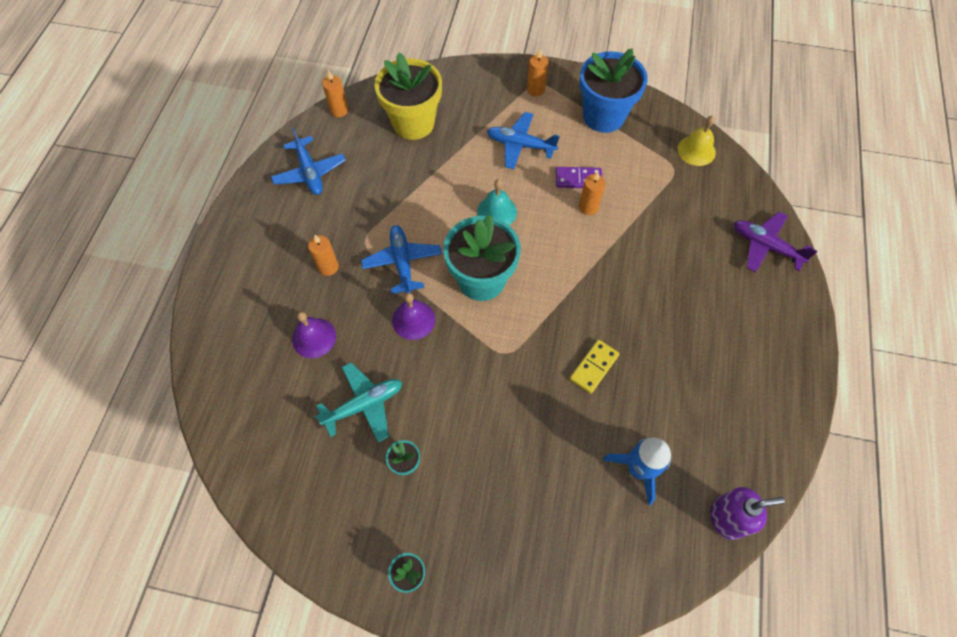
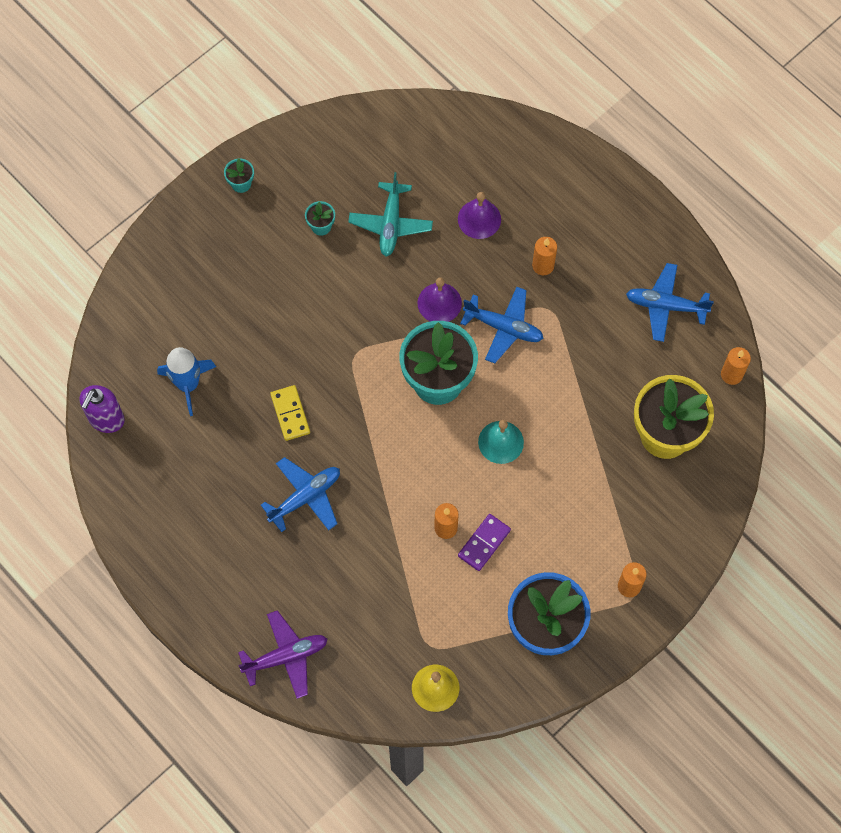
camera: 125 degrees right, 5 degrees up
(520, 145) = (565, 518): blue plane -> blue plane (305, 497)

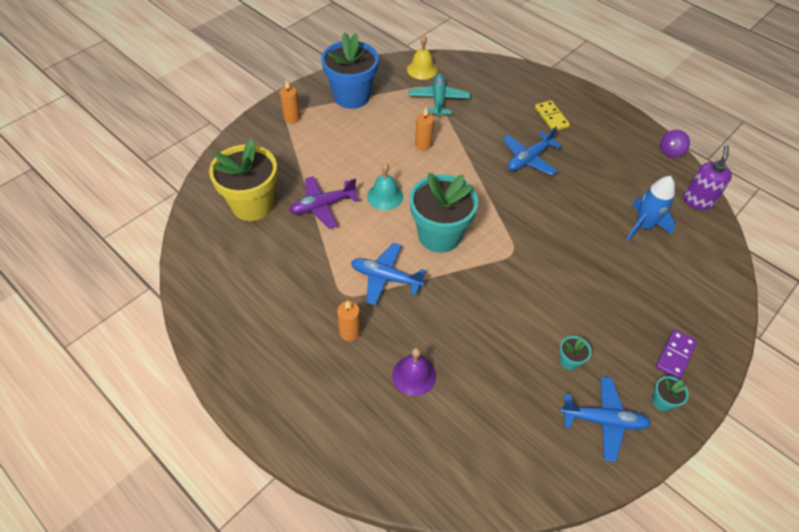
camera: 175 degrees right, 15 degrees down
(108, 503) = (670, 151): none -> purple spinning top
(286, 657) = (520, 80): purple plane -> purple plane (323, 206)
(290, 414) = (555, 209): yellow domino -> yellow domino (551, 117)
(390, 224) = (502, 366): turquoise plane -> turquoise plane (438, 100)
(439, 303) = (445, 296): purple bell -> none
(484, 543) = (395, 137): purple domino -> purple domino (675, 355)
(665, 305) = (236, 301): blue plane -> blue plane (603, 421)
(731, 374) = (188, 248): orange candle -> none

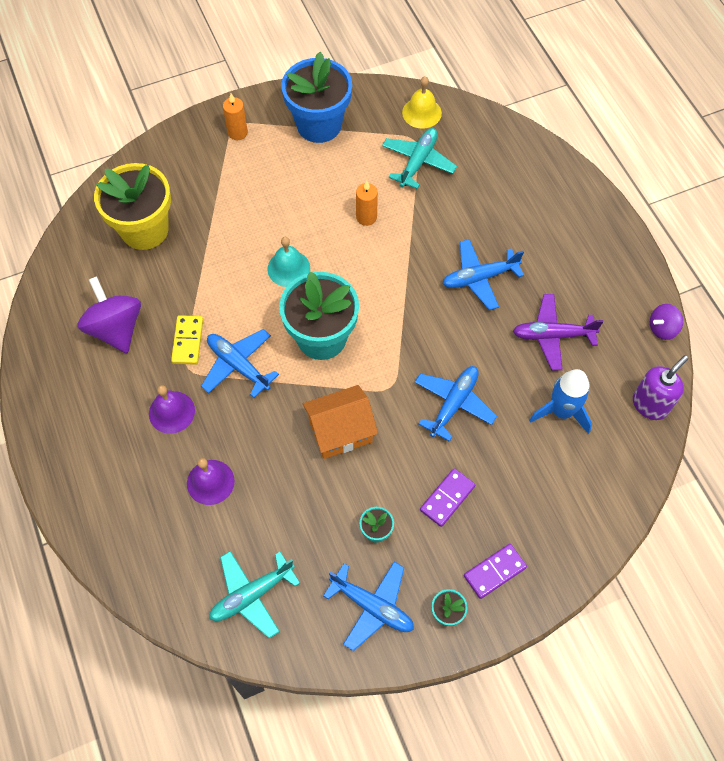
camera: 25 degrees right, 10 degrees up
(266, 285) = (116, 328): none -> purple spinning top
(323, 206) = (216, 256): purple plane -> purple plane (552, 335)
(350, 332) = (171, 412): orange candle -> purple bell
(495, 297) = (340, 431): none -> orange house
(502, 453) = (252, 595): none -> turquoise plane
(551, 117) = (541, 231): yellow domino -> yellow domino (188, 341)
(566, 247) = (454, 404): none -> blue plane
(605, 315) = (447, 498): none -> purple domino

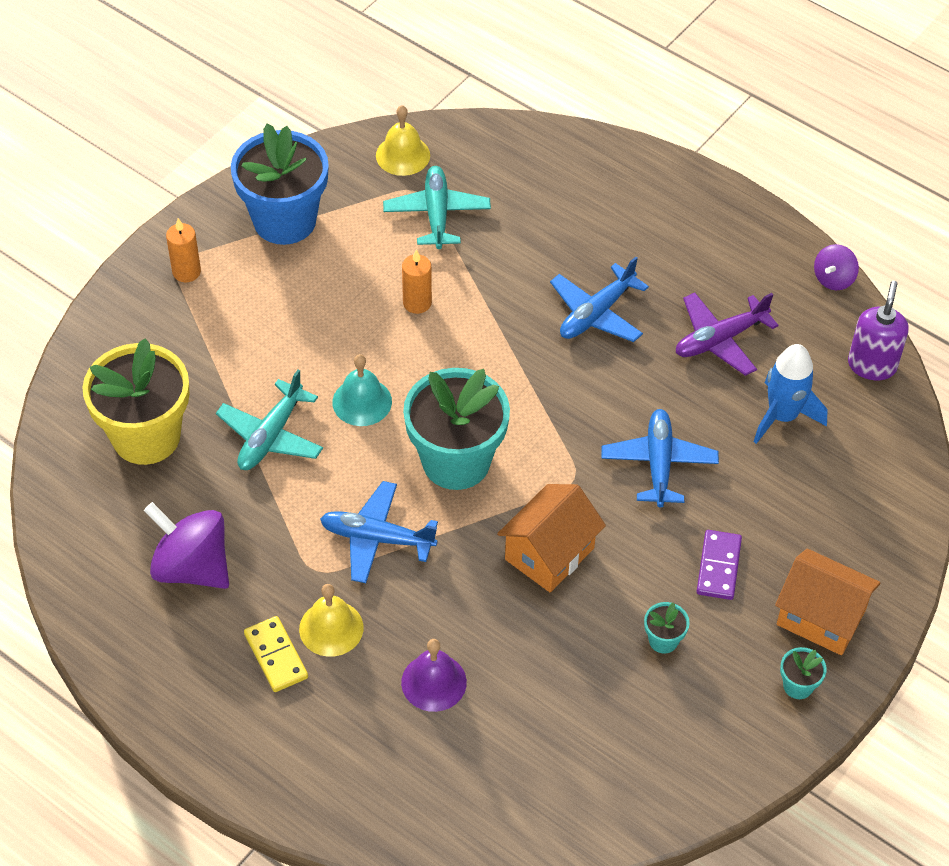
camera: 30 degrees left, 10 degrees down
(171, 412) = (331, 628): purple bell -> yellow bell
(188, 341) = (294, 539): yellow domino -> yellow domino (276, 656)
(252, 595) = (568, 778): turquoise plane -> turquoise plane (271, 436)
(372, 606) = (712, 720): blue plane -> none
(494, 572) = (821, 617): purple domino -> orange house

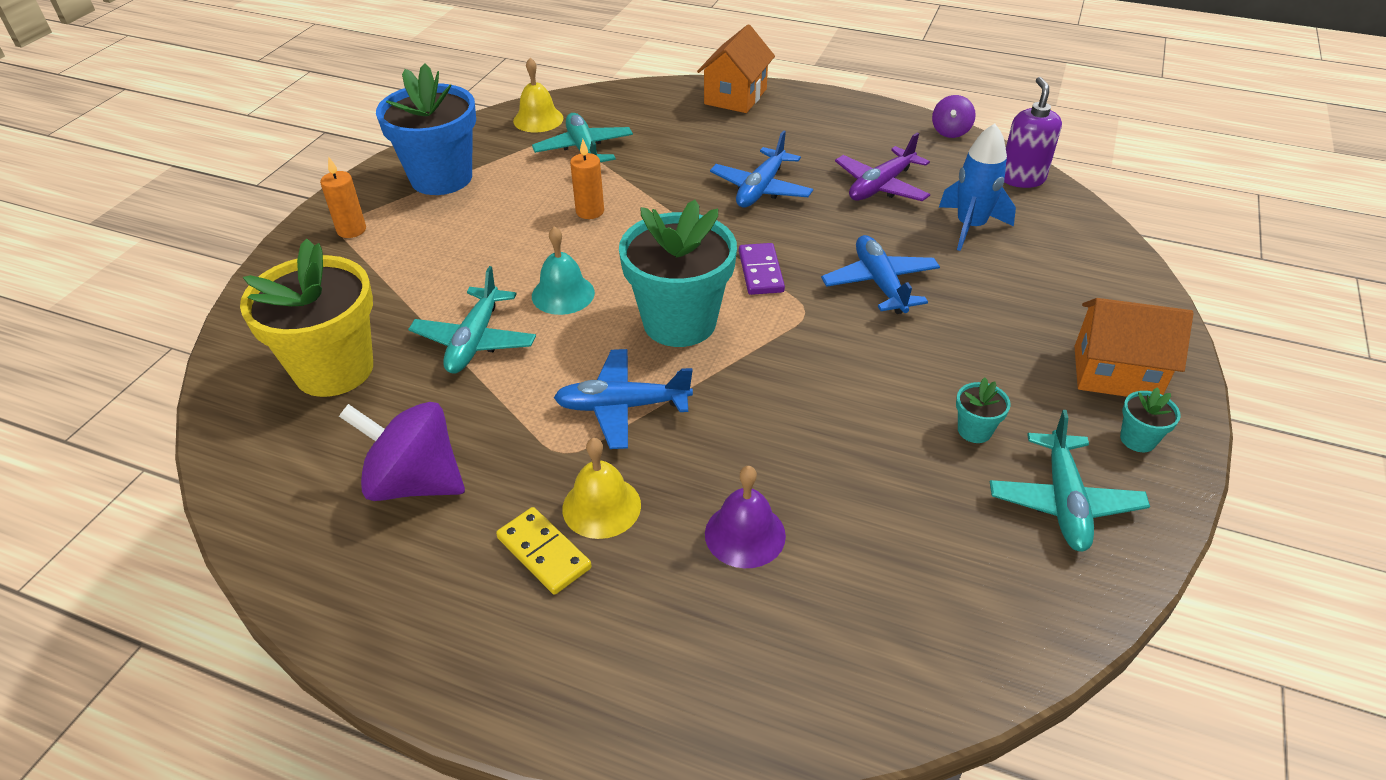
camera: 15 degrees left, 10 degrees down
(549, 553) = (813, 379): orange house -> orange house (735, 96)
(700, 723) = (1063, 501): none -> turquoise plane
(718, 567) = (988, 353): purple domino -> purple domino (760, 272)

